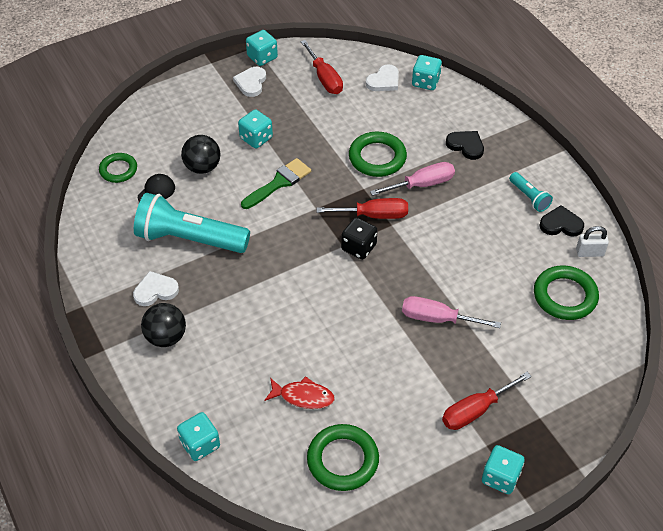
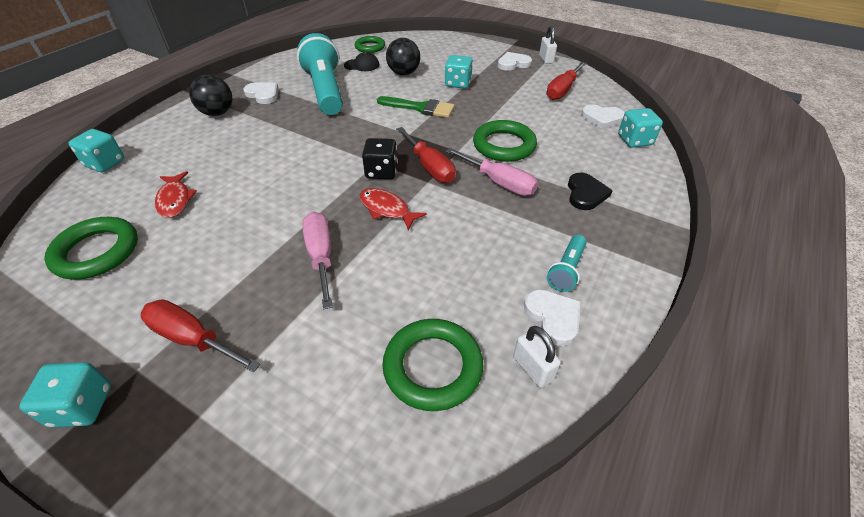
camera: 60 degrees right, 5 degrees down
(262, 57) = (546, 59): turquoise dice -> white padlock
(409, 262) = (387, 209): none -> red fish
(561, 224) = (553, 317): black heart -> white heart

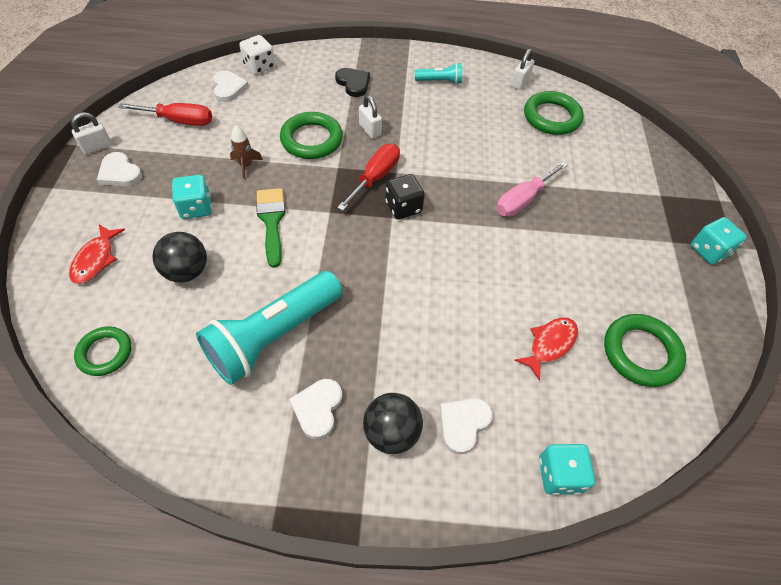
camera: 120 degrees left, 10 degrees up
(192, 338) = (634, 229): red screwdriver -> none
(362, 65) = (177, 332): black cap -> none
(387, 209) = (448, 184): red fish -> red fish (96, 259)
(489, 108) = (246, 165): none -> brown rocket
(499, 183) = (370, 130): pink screwdriver -> white padlock
(553, 317) = (481, 81): white heart -> white heart (463, 424)
(585, 194) = (353, 83): black heart -> black heart turned 75 degrees clockwise
(634, 140) = (259, 66): turquoise dice -> white dice

